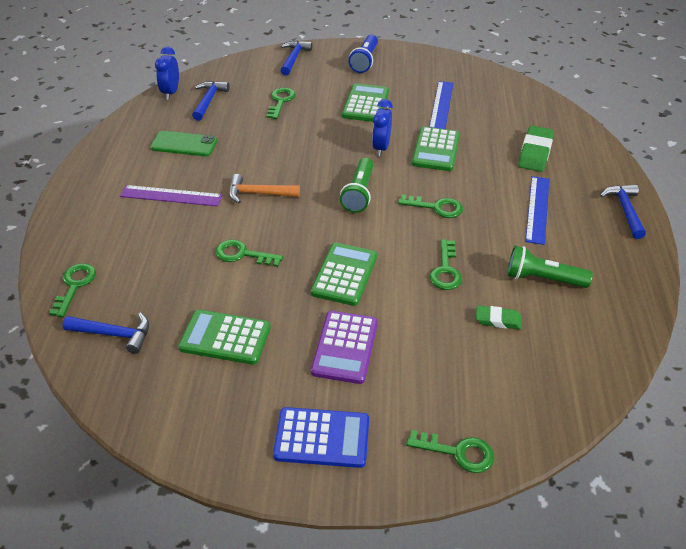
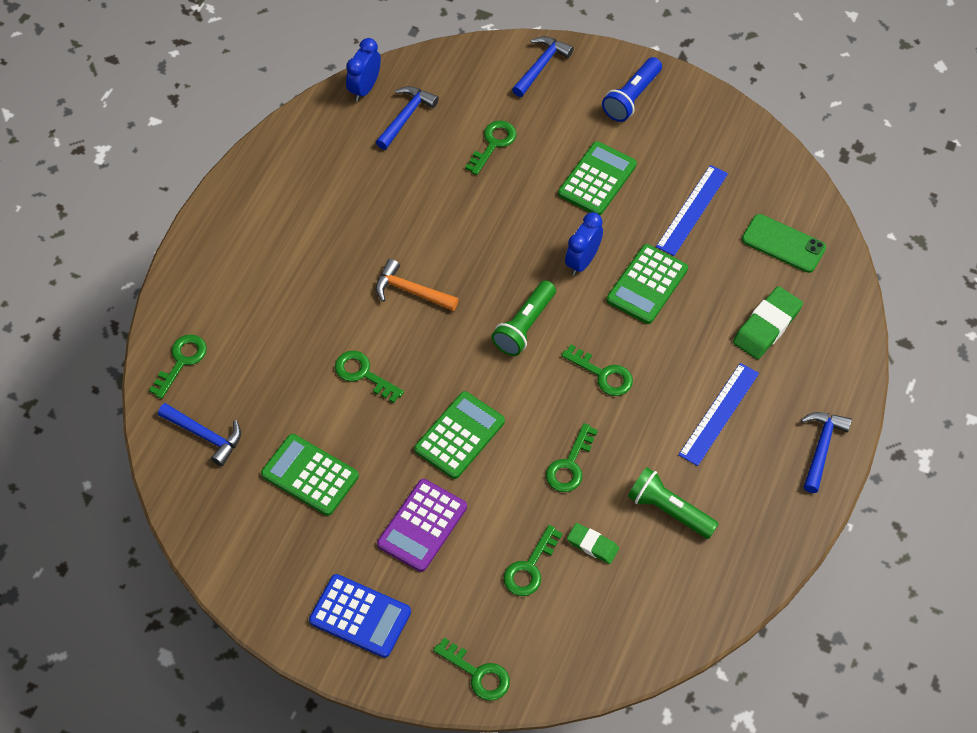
camera: 20 degrees right, 15 degrees up
(171, 196) = (314, 264): purple ruler -> none
(184, 144) = (353, 185): green phone -> green phone (783, 243)
(456, 351) = (530, 567): none -> green key

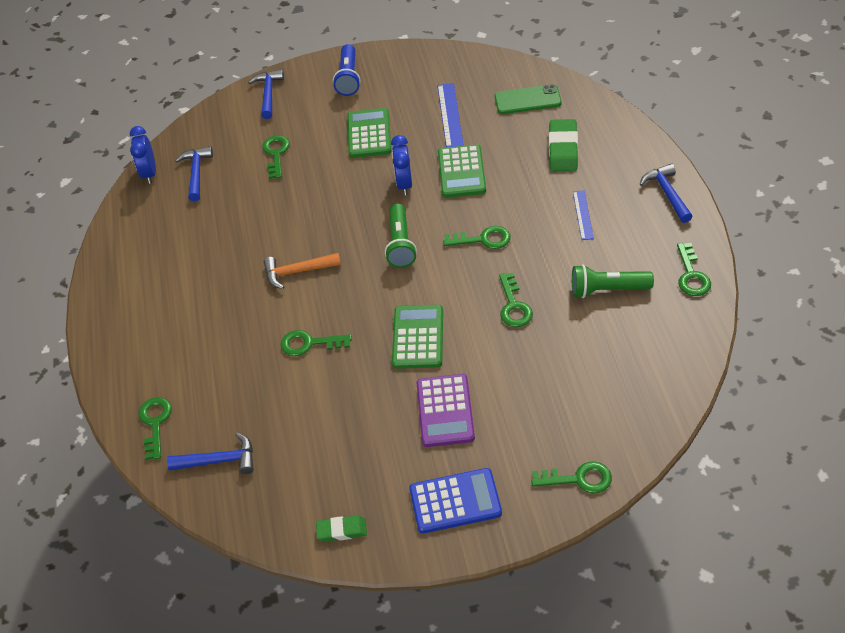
camera: 30 degrees left, 10 degrees down
(310, 475) = (328, 433): green calculator -> none
(530, 567) = (548, 386): green key -> green key (691, 275)
(592, 545) = (578, 344): green eraser -> green eraser (342, 530)
(719, 413) = (583, 215): blue ruler -> blue ruler, size x0.64

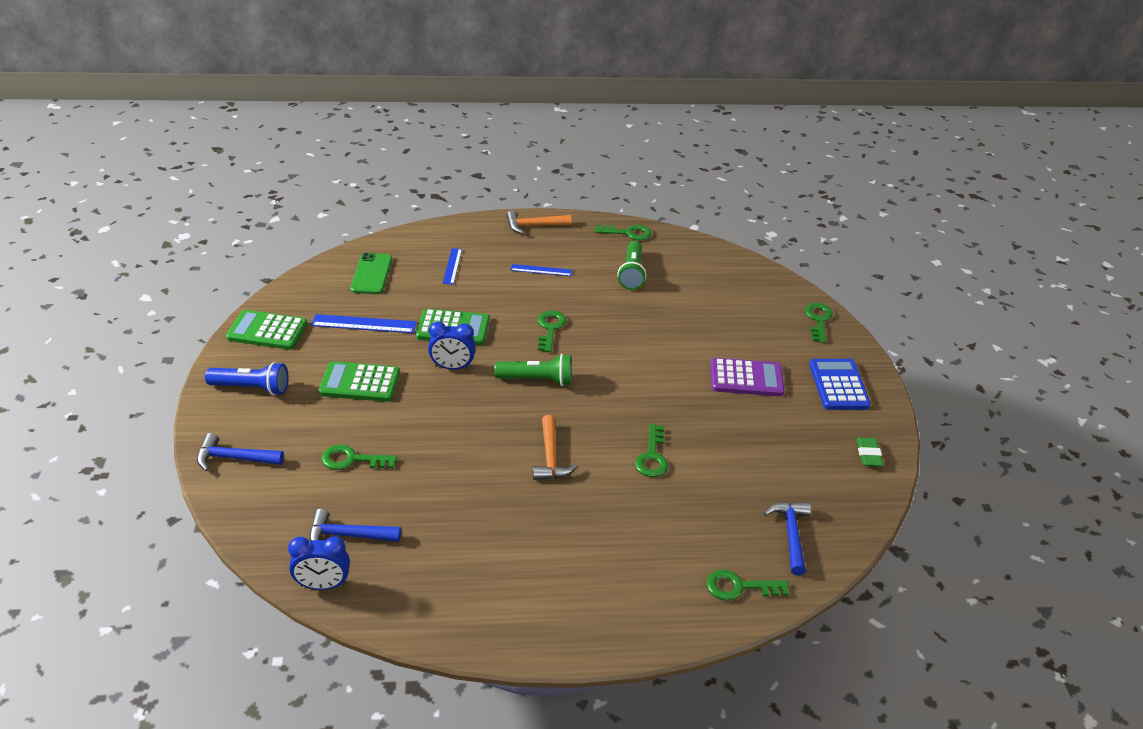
camera: 90 degrees left, 10 degrees down
(418, 337) = (660, 383): green calculator -> green calculator (267, 331)
(514, 306) = (636, 323): green key -> none
(563, 149) = (452, 266): green eraser -> blue ruler
(667, 193) = (534, 226): blue hammer -> orange hammer

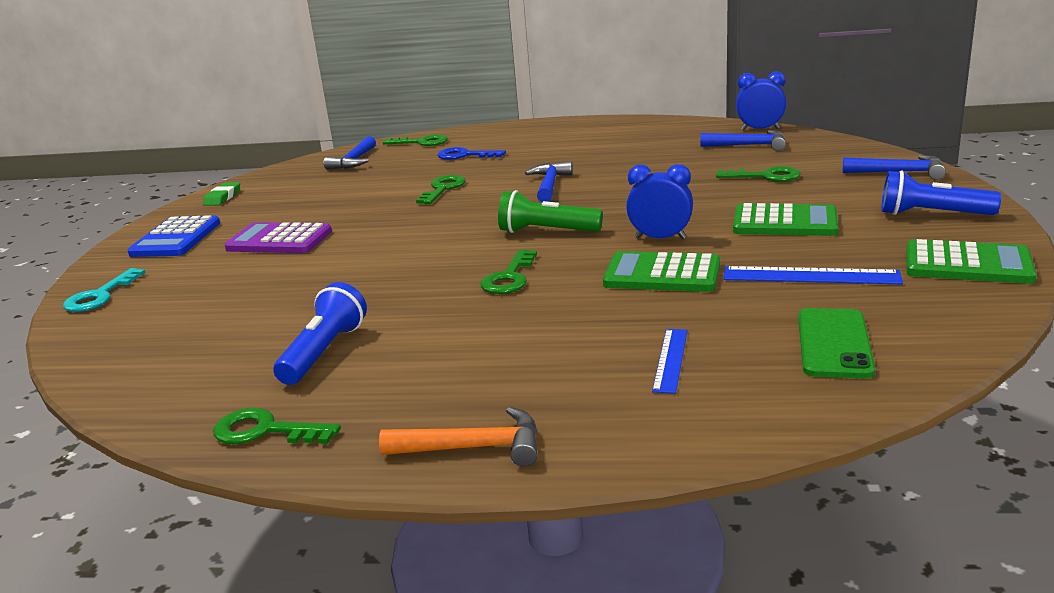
camera: 165 degrees left, 15 degrees down
(541, 270) = (493, 355): blue ruler -> none
(550, 457) = (549, 185): orange hammer -> blue hammer
(631, 273) = (324, 352): green flashlight -> blue flashlight
(664, 538) = (465, 155): none -> blue key
(818, 320) = (100, 296): green key -> turquoise key

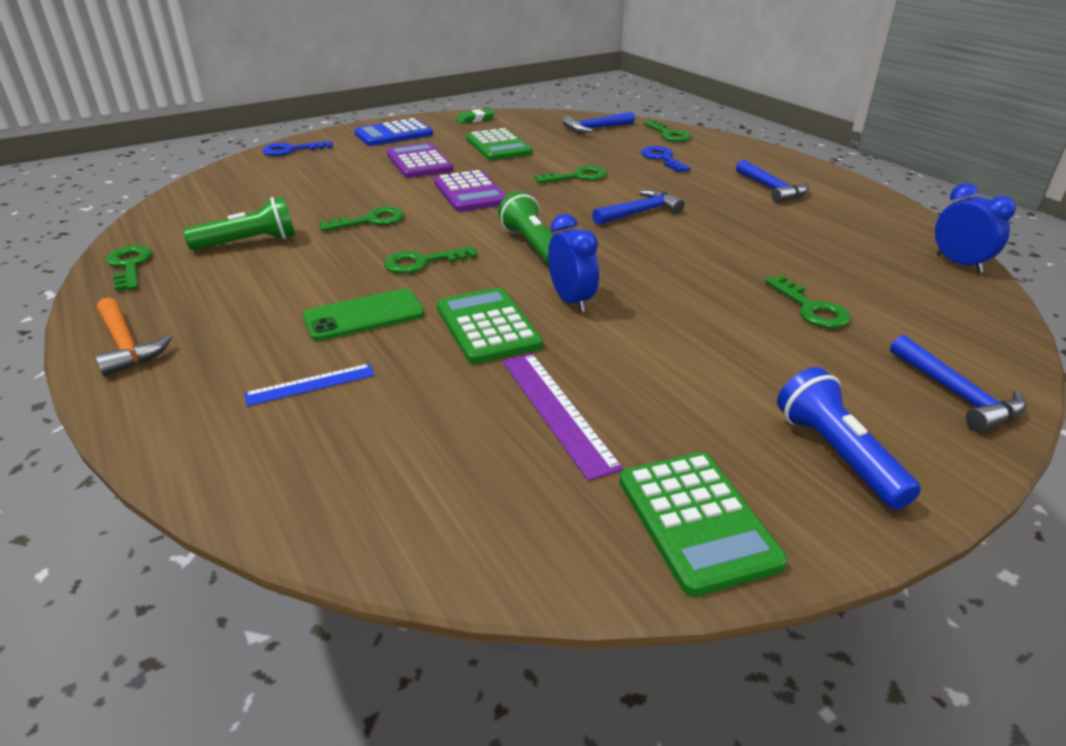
camera: 50 degrees right, 10 degrees up
(100, 296) = (291, 150): turquoise key -> blue key
(324, 352) = (249, 242): blue flashlight -> green flashlight
(380, 285) = (370, 221): none -> green key
(397, 233) = (470, 193): none -> purple calculator
(749, 145) = (894, 272): blue hammer -> blue hammer (771, 189)
(785, 222) = (687, 356): green calculator -> green calculator (498, 146)
(810, 276) = (557, 411): blue ruler -> purple ruler
(834, 343) = (398, 469): green phone -> green phone (364, 316)

